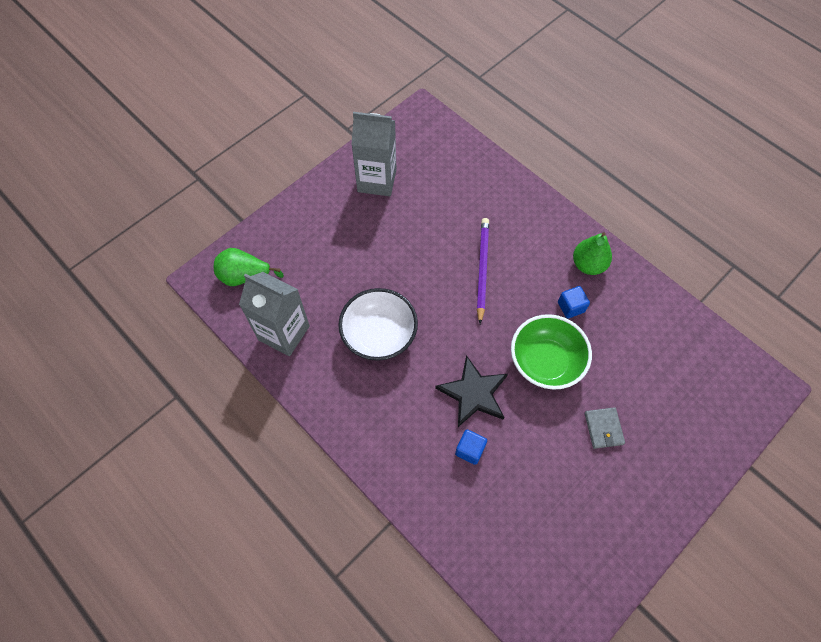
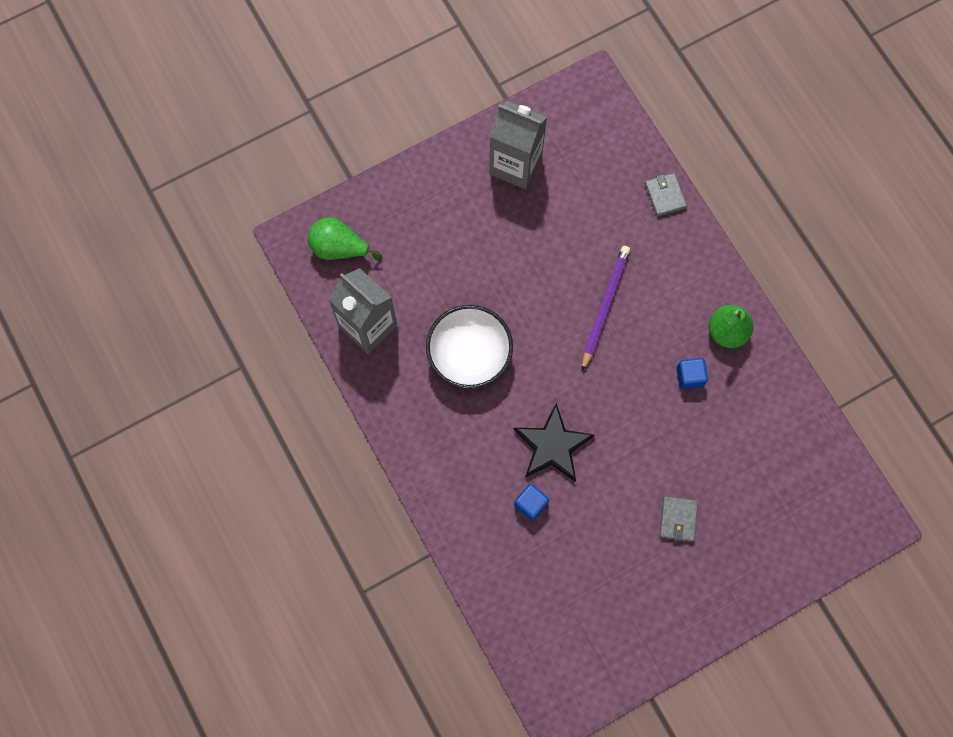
camera: 15 degrees right, 10 degrees up
(503, 176) = (665, 195): none -> grey wallet
(545, 362) = (640, 431): green bowl -> none

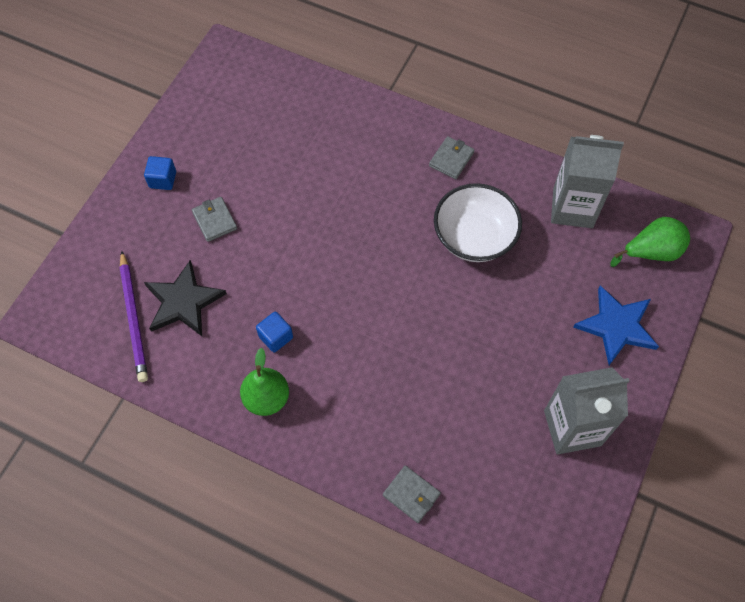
camera: 145 degrees right, 10 degrees down
(419, 211) = (616, 326): none -> blue star
(431, 440) = (451, 159): none -> grey wallet
(530, 504) = (340, 162): blue cube -> blue cube (163, 180)
(552, 446) = (354, 212): black star -> black star (183, 301)
(604, 306) = (392, 349): purple pencil -> purple pencil (134, 318)

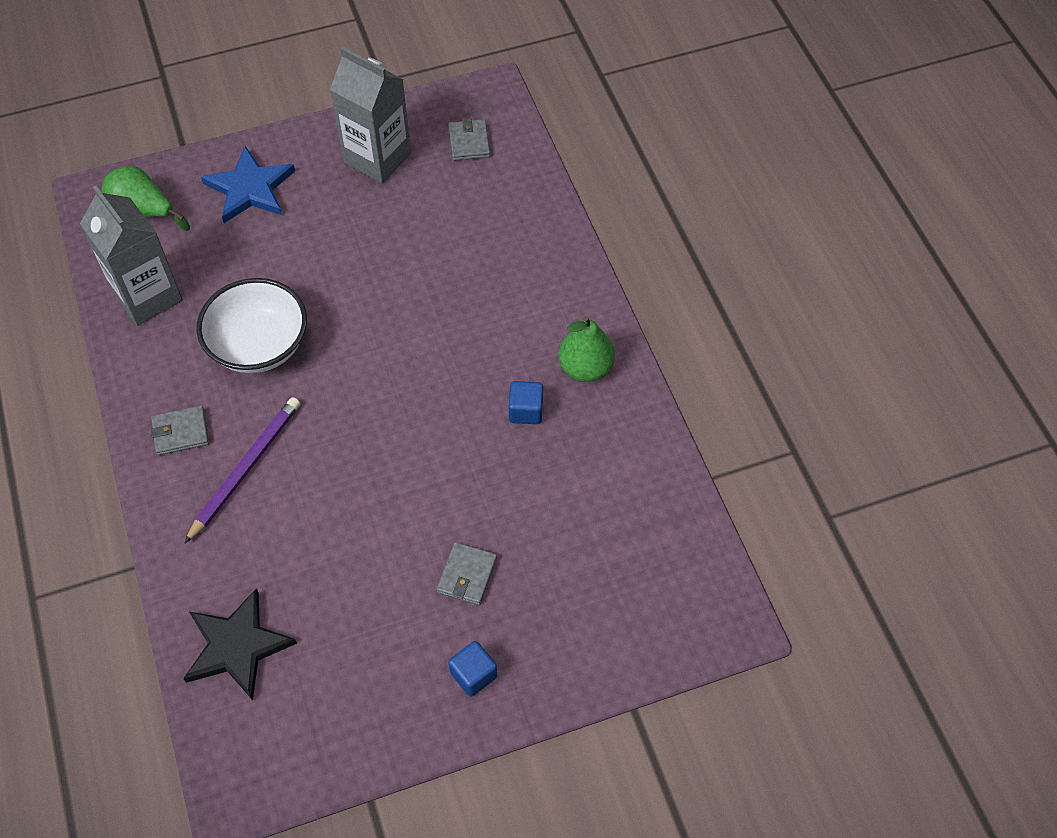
camera: 135 degrees left, 5 degrees down
(134, 318) = (638, 540): purple pencil -> purple pencil (245, 469)
(183, 301) = (577, 516): black star -> black star (237, 646)
(411, 495) = (546, 213): grey wallet -> grey wallet (469, 142)

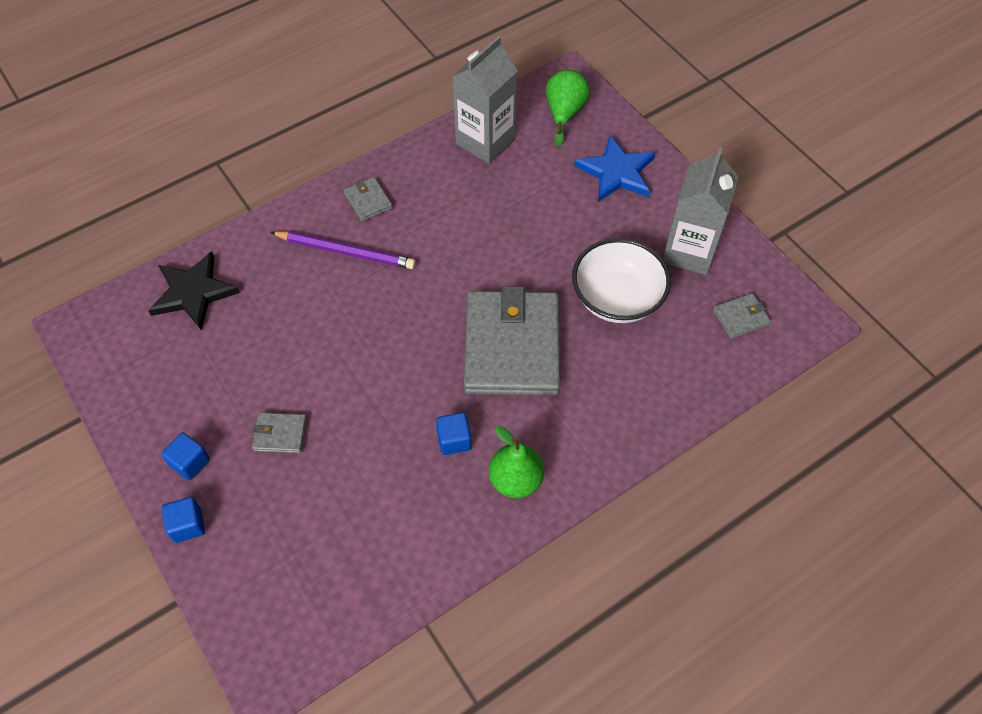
camera: 75 degrees right, 0 degrees up
(259, 345) = (462, 226): white bowl -> white bowl (617, 298)
(434, 335) = (512, 347): none -> grey wallet
(550, 685) = (188, 525): none -> blue cube

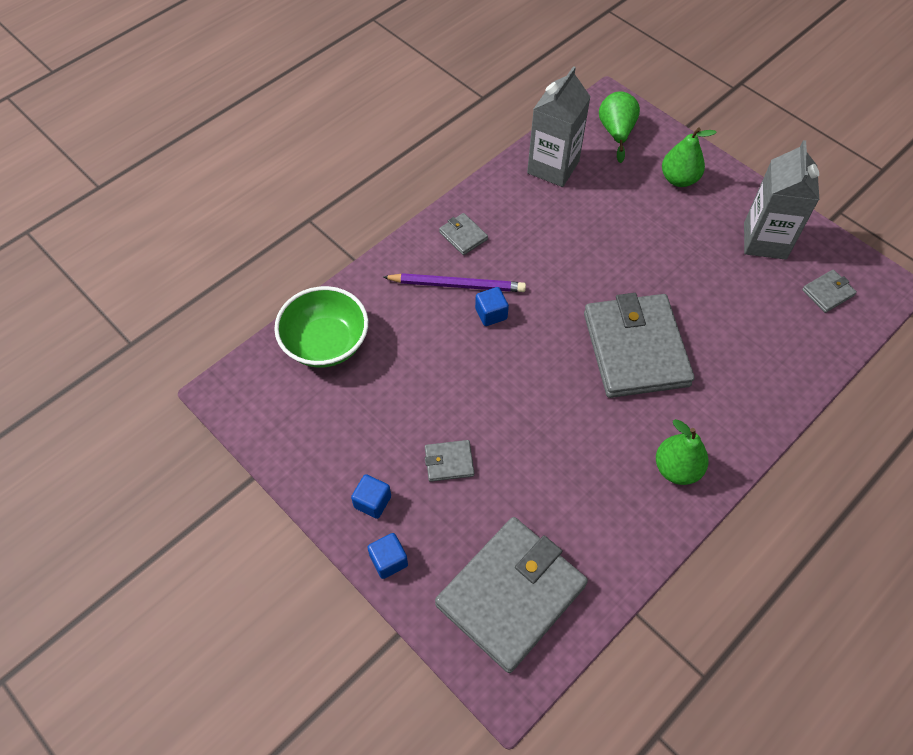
camera: 10 degrees left, 0 degrees up
(193, 292) = (326, 343): black star -> green bowl
(300, 582) = (511, 595): none -> grey wallet
(454, 440) = (610, 441): blue cube -> blue cube (491, 314)
(616, 172) = (679, 179): blue star -> green pear
(617, 298) = (715, 292): white bowl -> none

